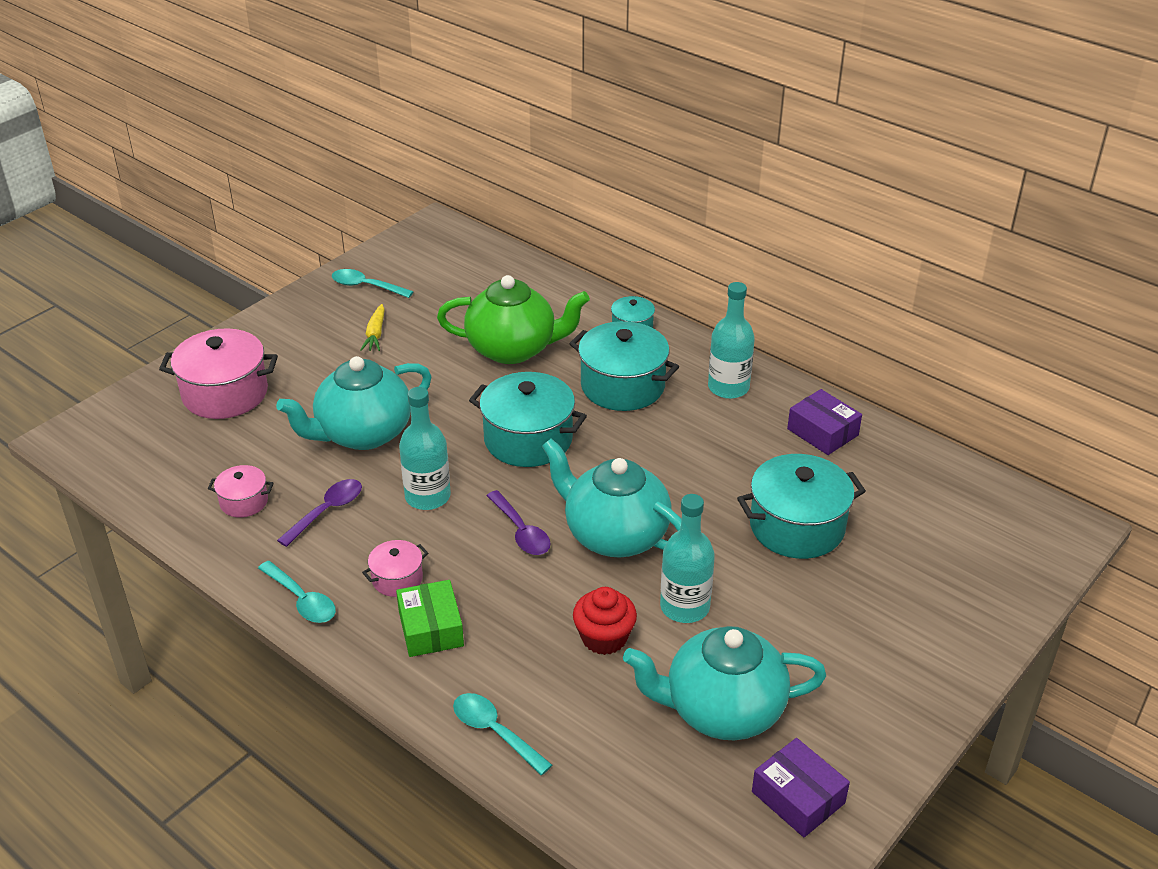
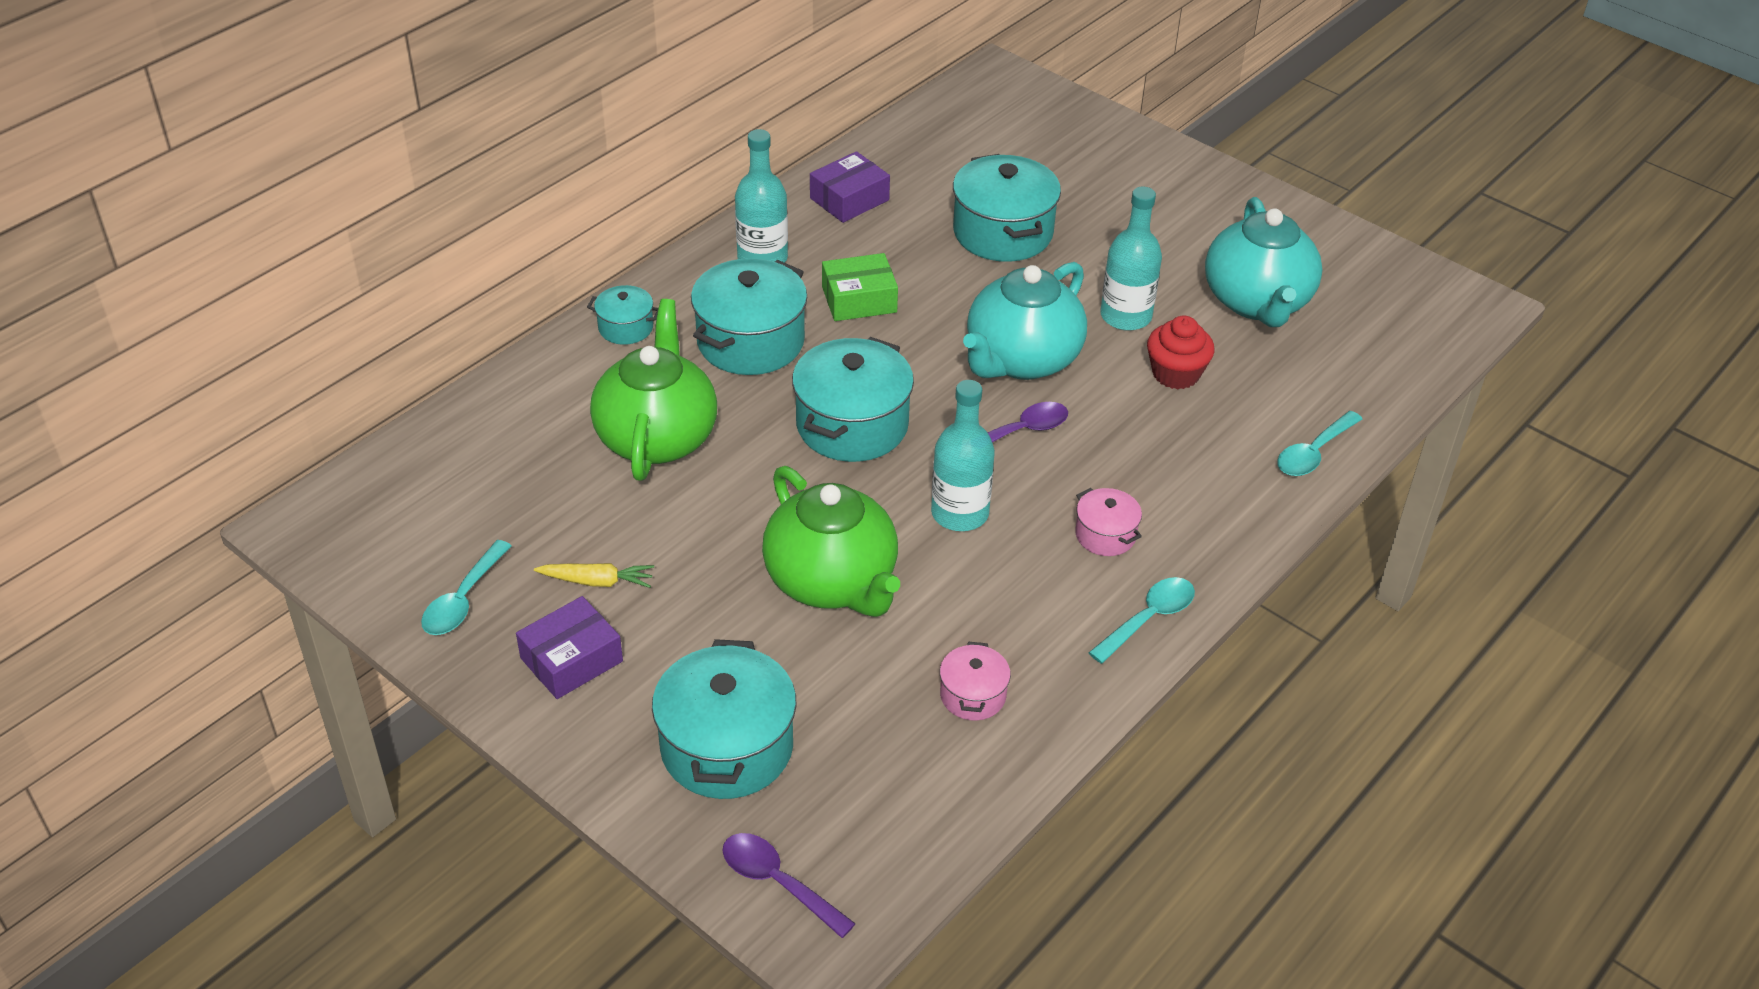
camera: 90 degrees left, 5 degrees up
(225, 393) = (727, 747): pink pot -> turquoise pot
(327, 511) = (989, 607): purple spoon -> purple spoon (778, 882)
(362, 434) = (832, 582): turquoise teapot -> green teapot
(430, 628) = (1180, 504): green box -> green box (859, 299)
(798, 797) = (1346, 267): purple box -> purple box (571, 660)

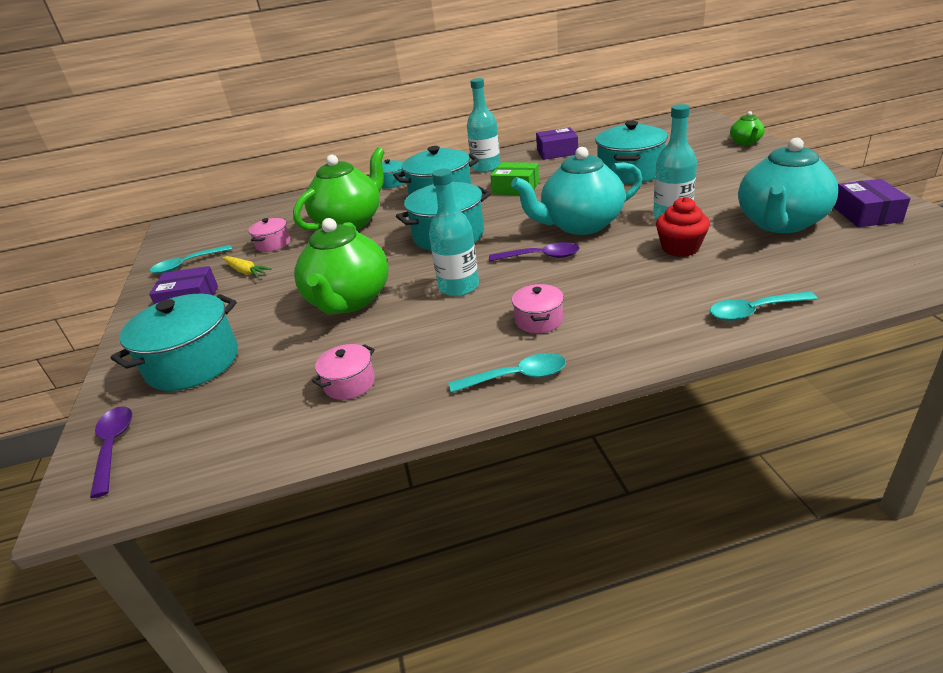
camera: 40 degrees right, 10 degrees down
(571, 515) = (273, 244): none -> pink pot
(1115, 136) = (745, 142): none -> green teapot
(1336, 266) = (866, 214): none -> purple box

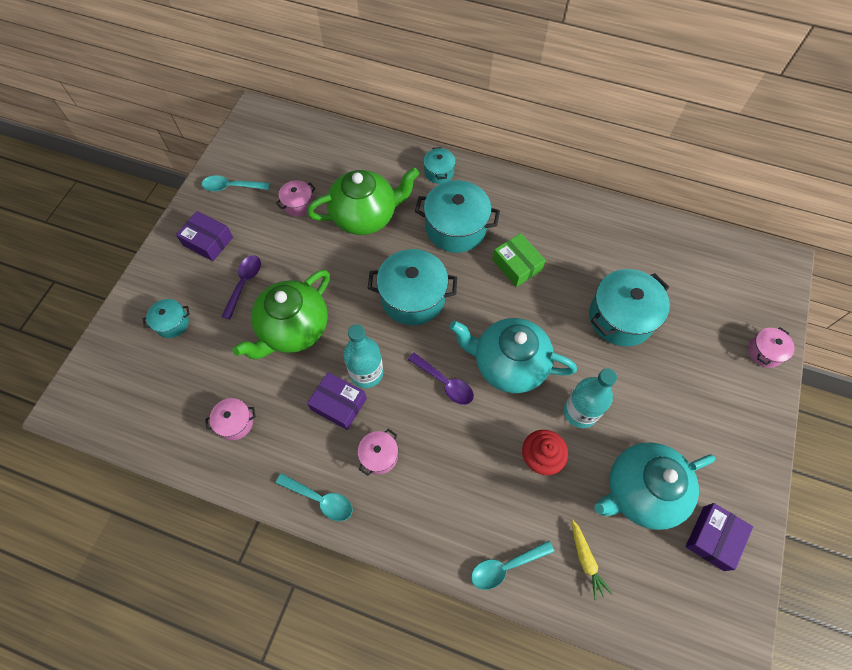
camera: 30 degrees right, 30 degrees up
(114, 446) = (97, 374): purple spoon -> purple spoon (244, 283)
(193, 363) = (172, 323): turquoise pot -> turquoise pot, size x0.51
(246, 271) = (259, 231): yellow carrot -> yellow carrot (586, 560)
(486, 167) = (526, 208): turquoise bottle -> none
(557, 152) = (602, 229): purple box -> purple box (339, 404)
(745, 142) = (764, 352): green teapot -> pink pot
(754, 311) = (505, 566): turquoise spoon -> turquoise spoon turned 45 degrees counterclockwise

